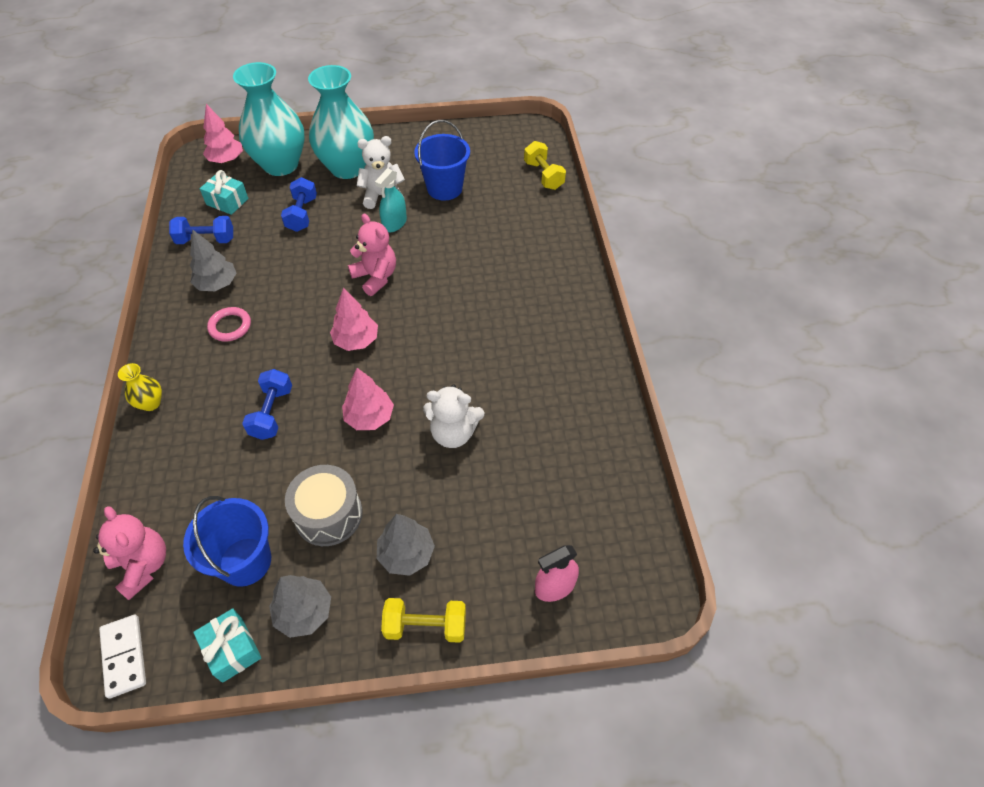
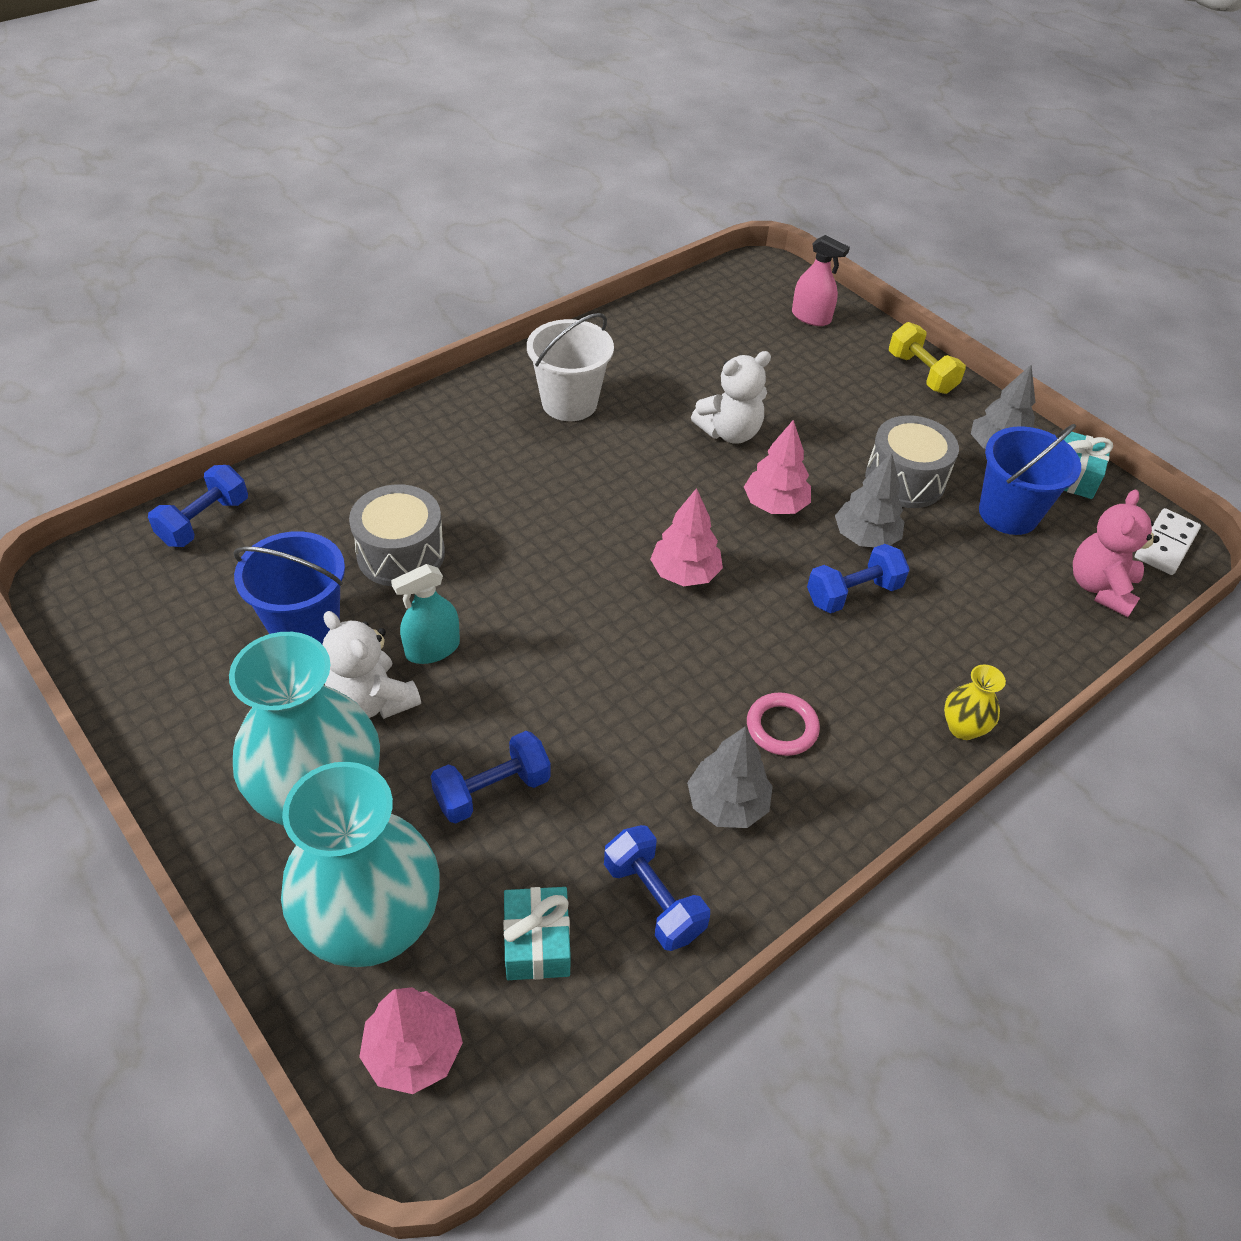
camera: 125 degrees left, 5 degrees down
(376, 277) = (562, 612): pink teddy bear -> none
(394, 223) = (432, 649): turquoise spray bottle -> turquoise spray bottle turned 150 degrees clockwise
(406, 554) = (880, 410): grey tree -> grey tree (865, 537)
(453, 433) = (730, 432): white teddy bear -> white teddy bear turned 90 degrees clockwise
(466, 234) = (401, 554): none -> grey drum
(543, 175) = (204, 521): yellow dumbbell -> blue dumbbell
(544, 357) = (569, 403): none -> white bucket

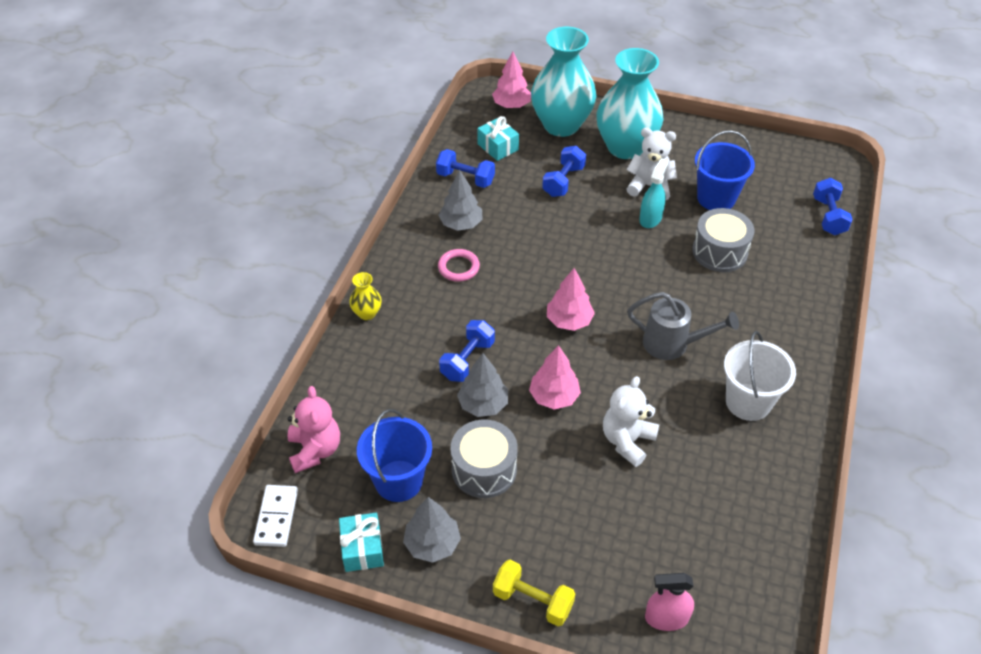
camera: 150 degrees right, 0 degrees up
(586, 487) = (672, 344): none -> grey watering can

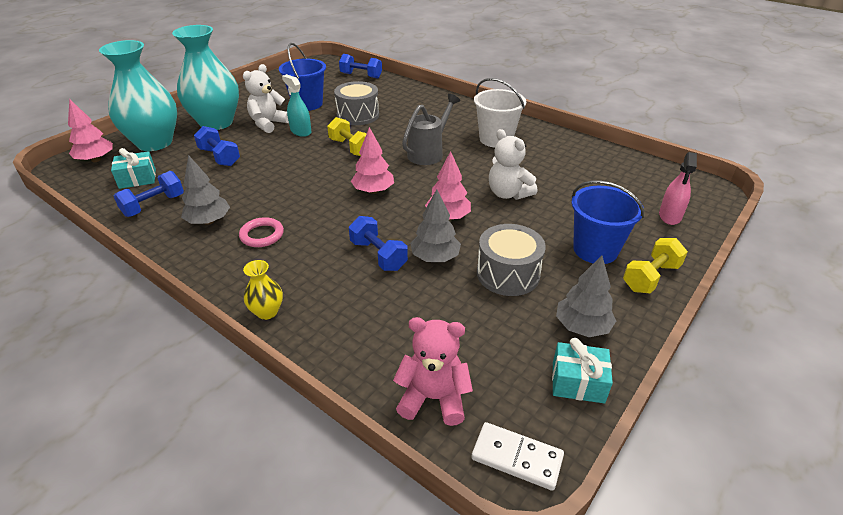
camera: 70 degrees left, 10 degrees down
(398, 481) = (501, 335): blue bucket -> blue bucket (595, 250)
(642, 272) = (350, 148): none -> yellow dumbbell

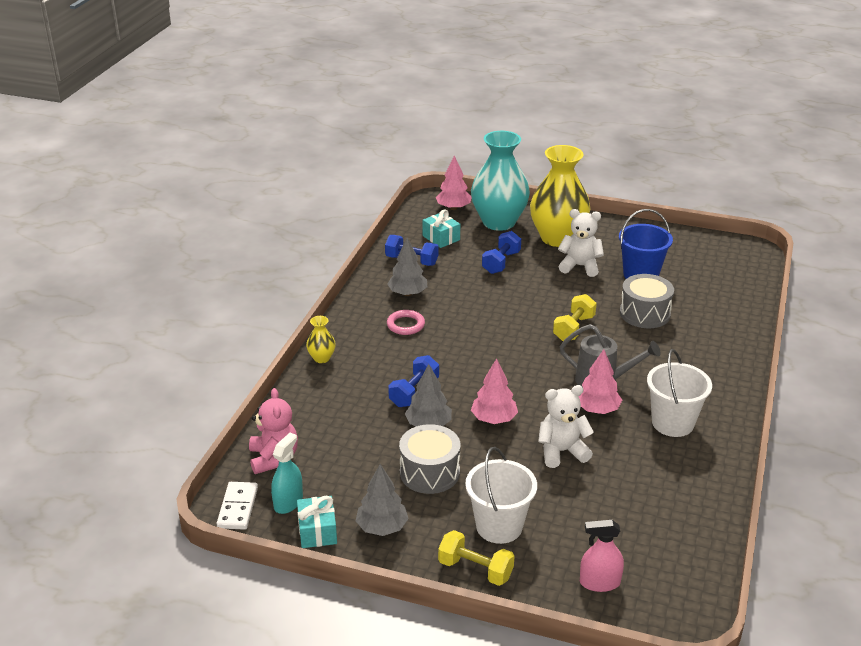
camera: 70 degrees right, 5 degrees down
(216, 123) = (557, 238): turquoise vase -> yellow vase
(300, 131) = (581, 289): turquoise spray bottle -> turquoise spray bottle (288, 502)
(361, 75) = (744, 288): blue dumbbell -> none
(373, 191) = (507, 364): pink tree -> pink tree (597, 409)
(508, 193) = (562, 451): white teddy bear -> white teddy bear turned 45 degrees clockwise
(595, 250) = (499, 526): blue bucket -> white bucket

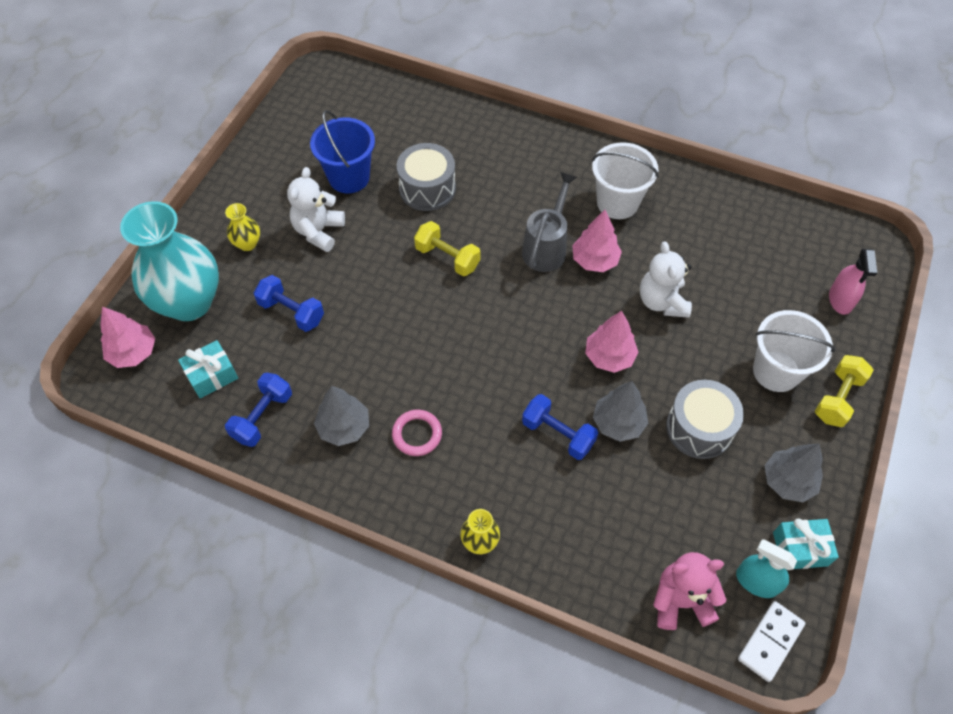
camera: 85 degrees left, 25 degrees up
(238, 508) = (770, 641): white domino -> white domino turned 60 degrees counterclockwise
(557, 238) = (247, 244): yellow vase -> yellow vase, size x0.42

